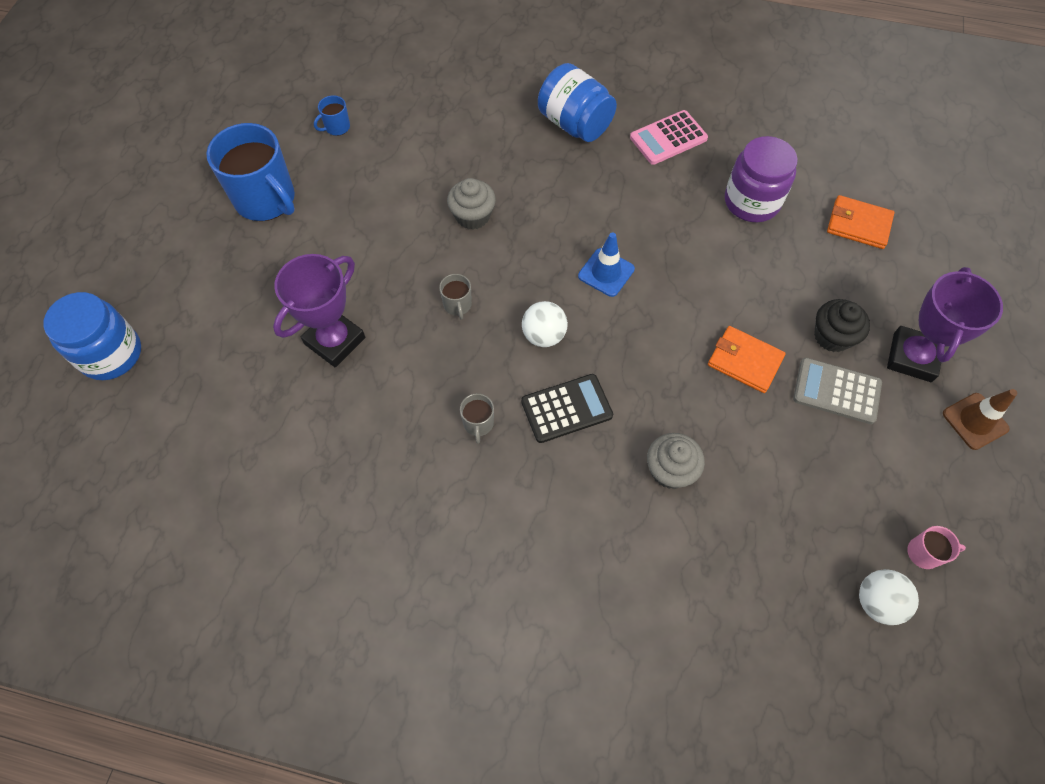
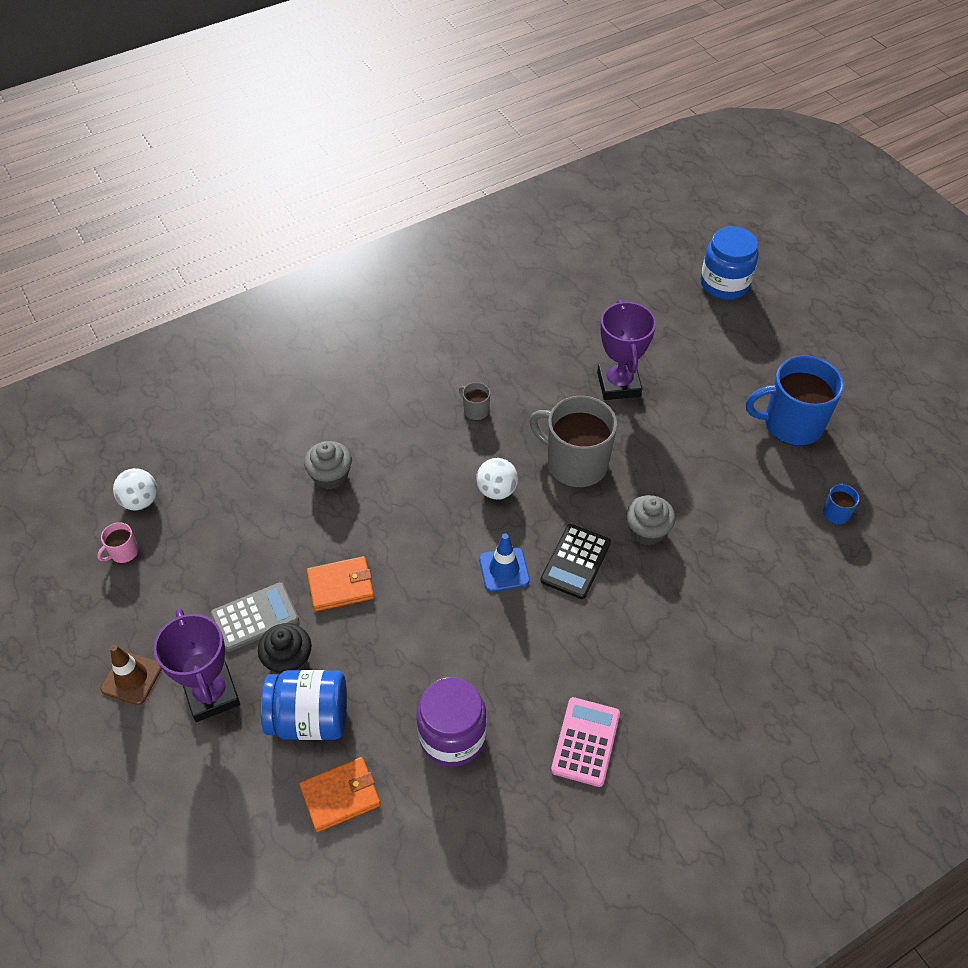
camera: 135 degrees right, 10 degrees down
(457, 305) = (575, 463): grey mug -> grey mug, size x2.32
(566, 409) = (432, 459): black calculator -> black calculator (575, 562)
(575, 124) = (676, 683): blue jar -> blue jar (309, 718)

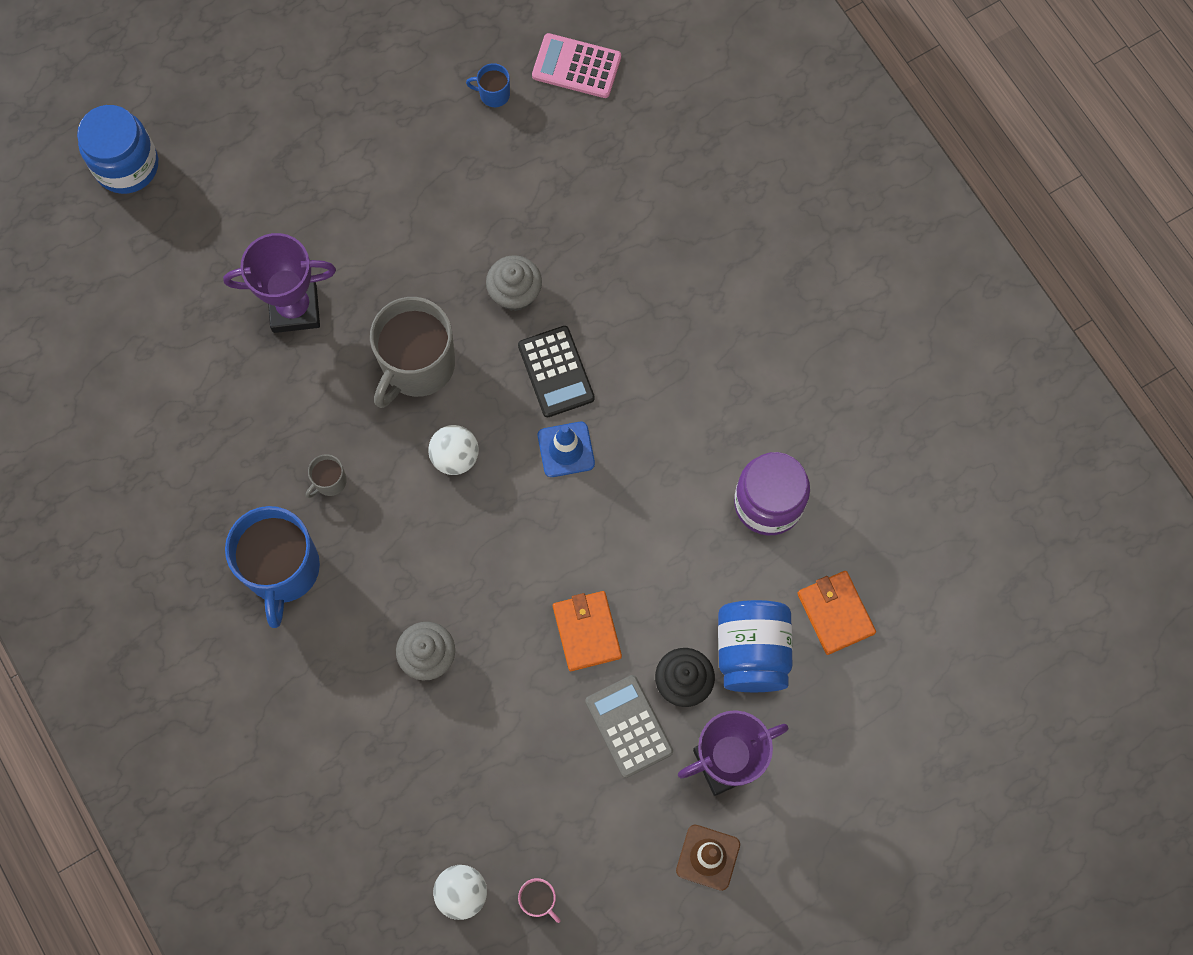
camera: 90 degrees left, 20 degrees up
(575, 562) = (556, 372): black calculator -> black calculator turned 45 degrees clockwise
(585, 742) = (770, 372): pink calculator -> pink calculator (576, 66)
(791, 424) = (366, 120): blue mug -> blue mug (282, 569)

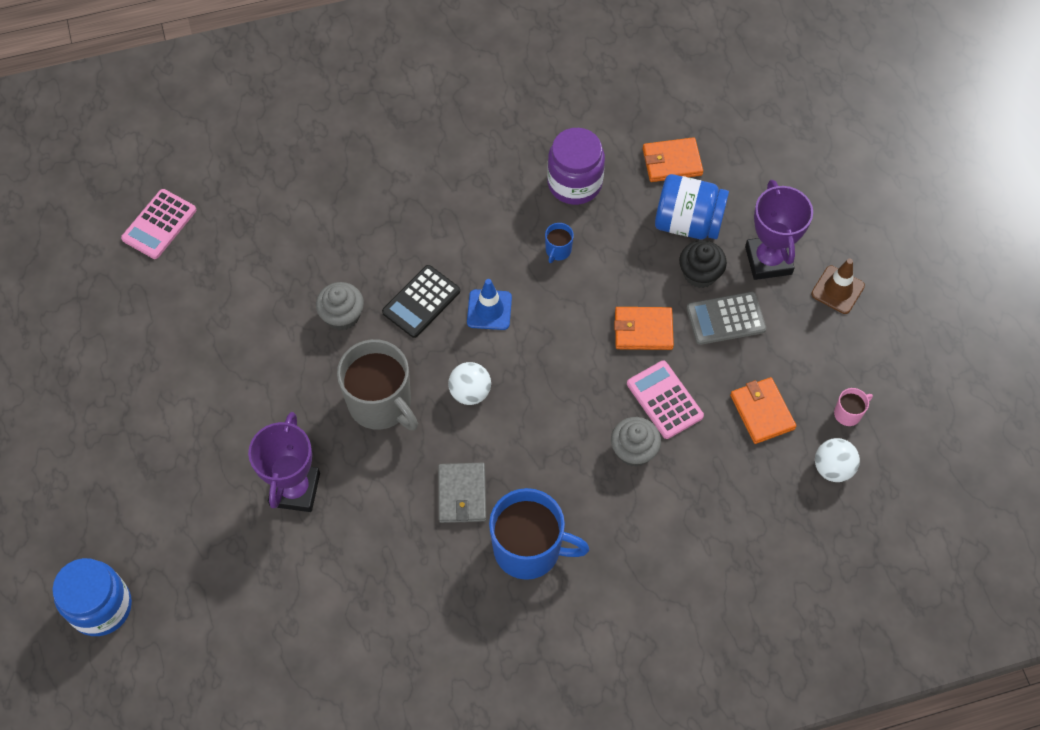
camera: 75 degrees left, 10 degrees down
(329, 482) = (462, 494): grey mug -> grey wallet
(493, 94) = (158, 291): blue mug -> blue mug (558, 250)
(501, 677) = (664, 400): none -> pink calculator
(514, 794) = (762, 412): none -> orange wallet
(556, 372) = (421, 302): black calculator -> black calculator turned 135 degrees clockwise

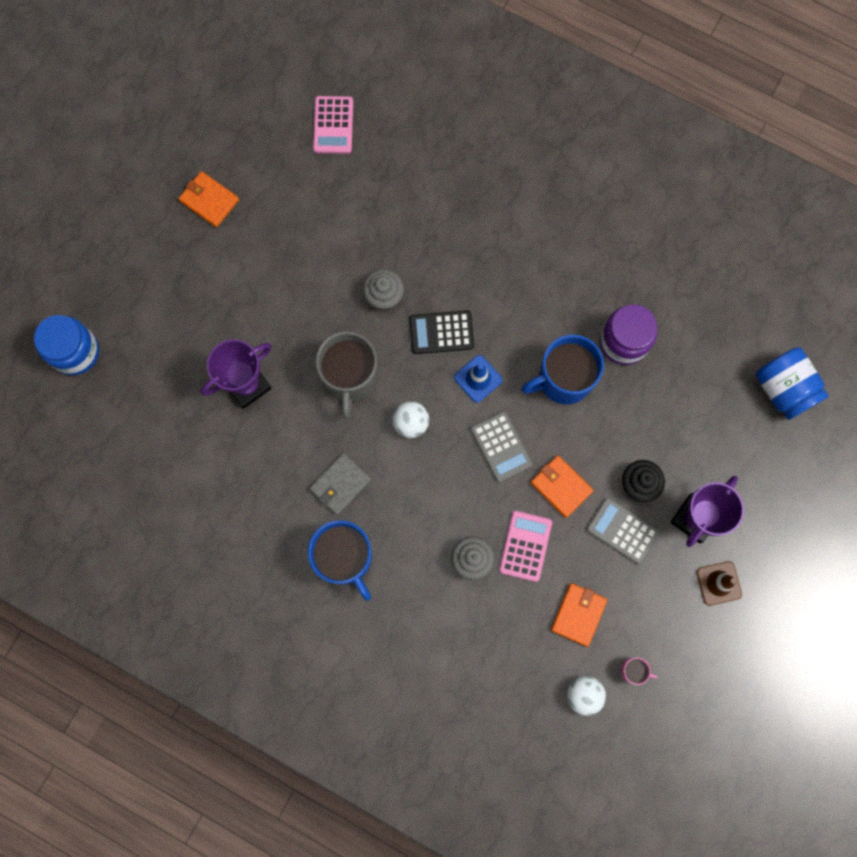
camera: 45 degrees right, 15 degrees up
(159, 224) = (333, 125): pink calculator -> pink calculator turned 75 degrees counterclockwise
(558, 250) = (563, 379): blue mug -> blue mug, size x2.32
(563, 343) = (501, 447): none -> grey calculator
(672, 162) = (705, 387): orange wallet -> orange wallet (209, 200)
(688, 222) = (669, 441): blue jar -> blue jar (784, 389)

